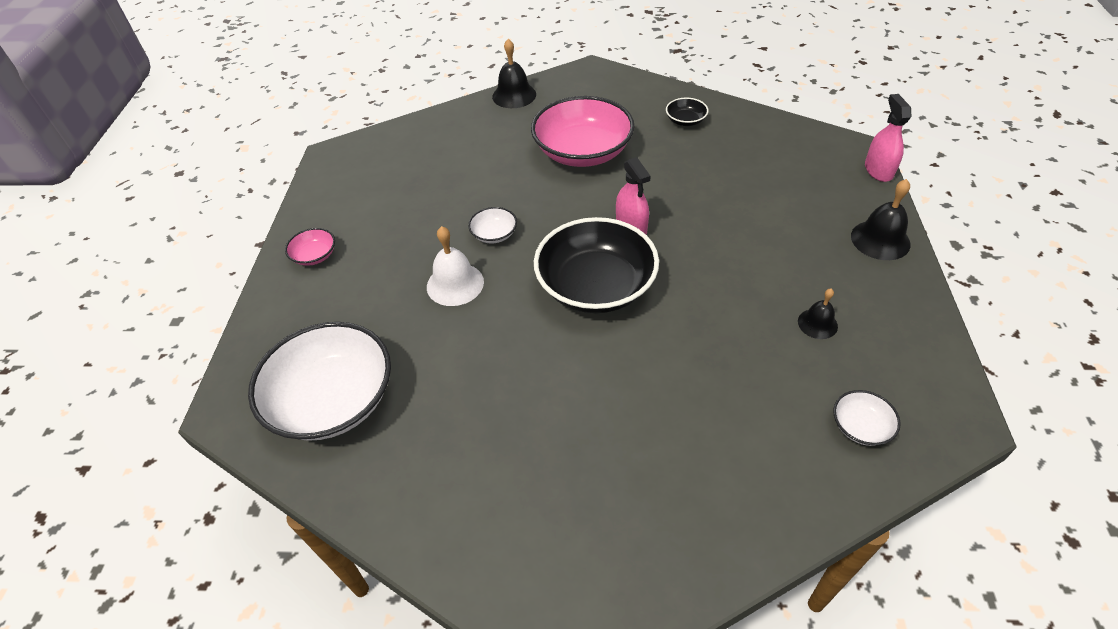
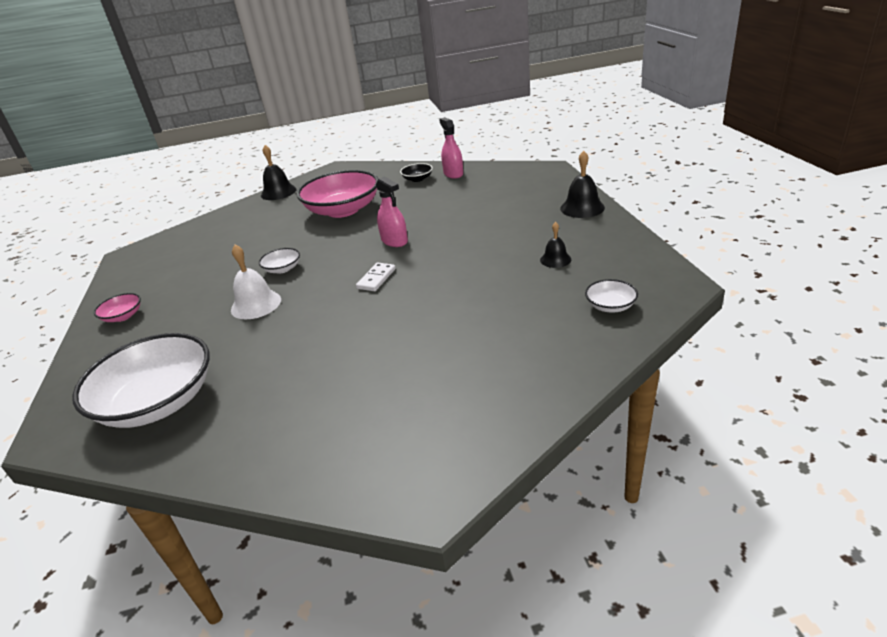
camera: 15 degrees left, 15 degrees down
(596, 286) = (376, 279): black bowl -> white domino
(878, 170) = (566, 175): pink spray bottle -> pink spray bottle (453, 174)

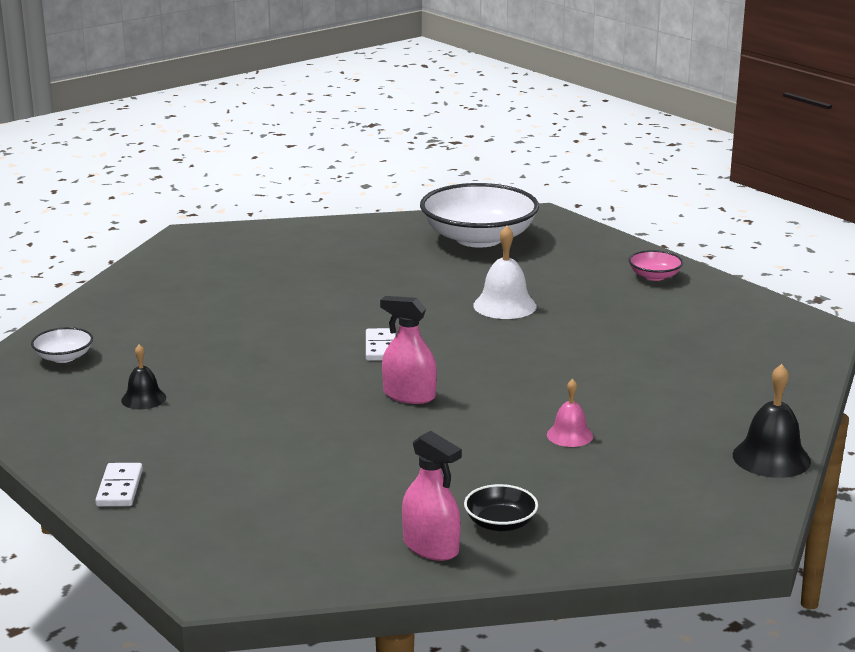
camera: 150 degrees right, 10 degrees down
(282, 269) = (532, 341): white bowl -> none
(343, 210) = (569, 435): pink bowl -> pink bell
(582, 208) = (119, 488): black bell -> white domino

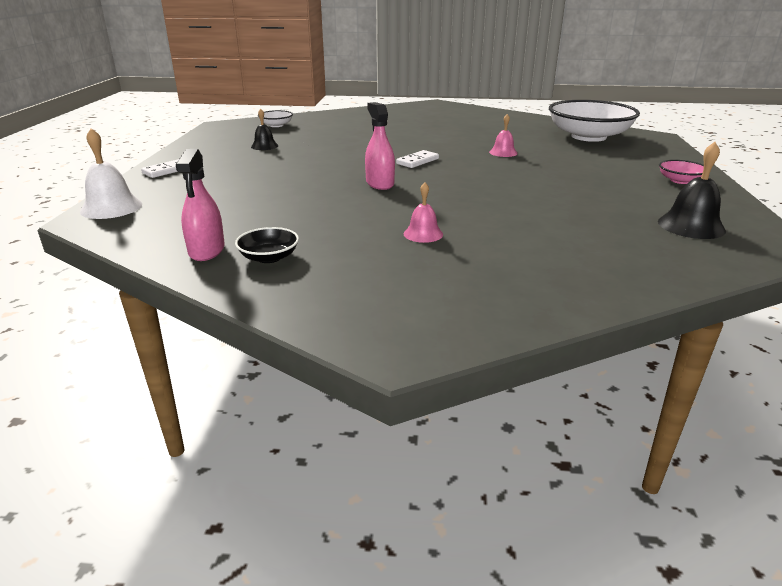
camera: 45 degrees right, 5 degrees up
(440, 298) = (503, 152): none -> pink bell
(504, 305) = (535, 165): white bell -> white bell (111, 207)
(771, 458) = (545, 309): black bell -> black bell (691, 226)

